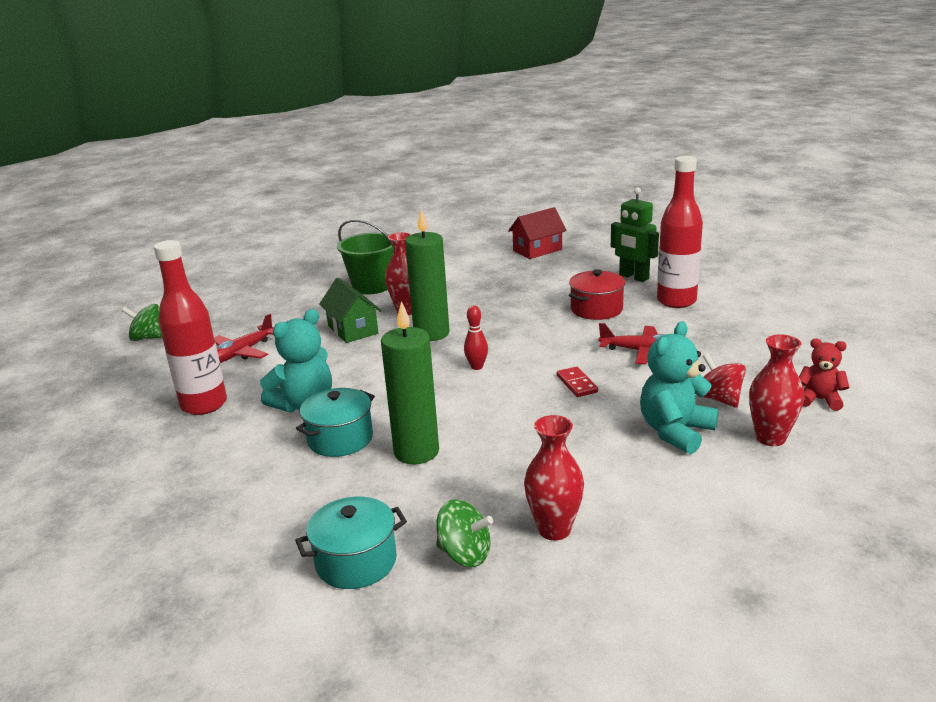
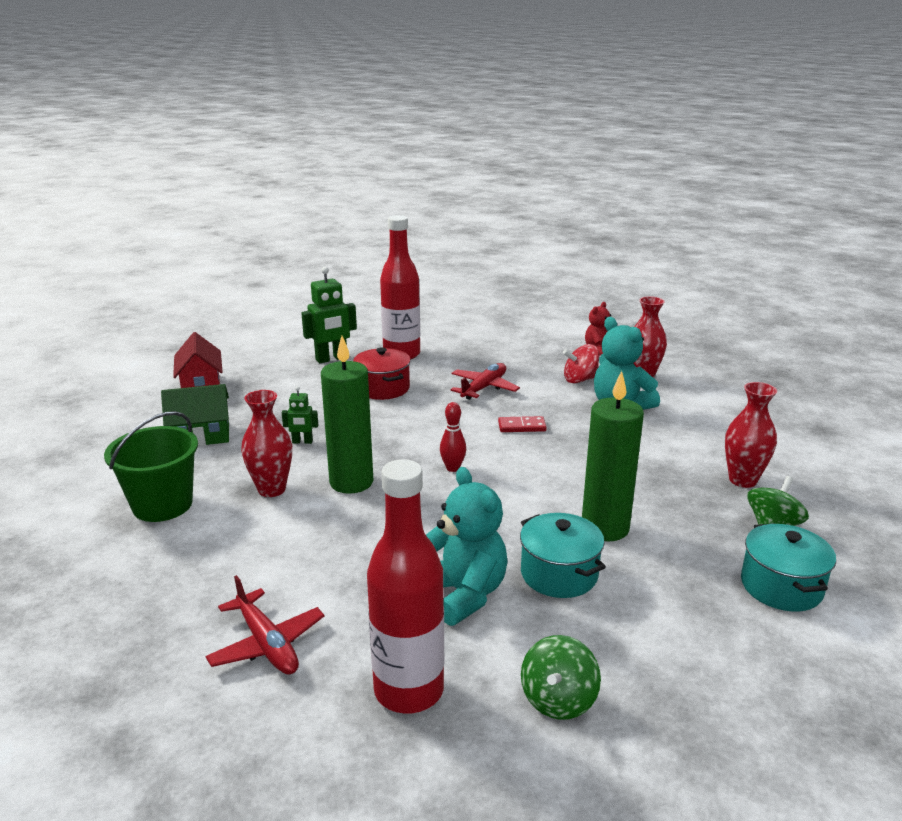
camera: 75 degrees left, 0 degrees up
(148, 338) = (93, 768): green spinning top -> green spinning top (558, 699)
(353, 329) = (286, 535): green house -> green house (201, 436)
(479, 303) = (302, 442): none -> green robot

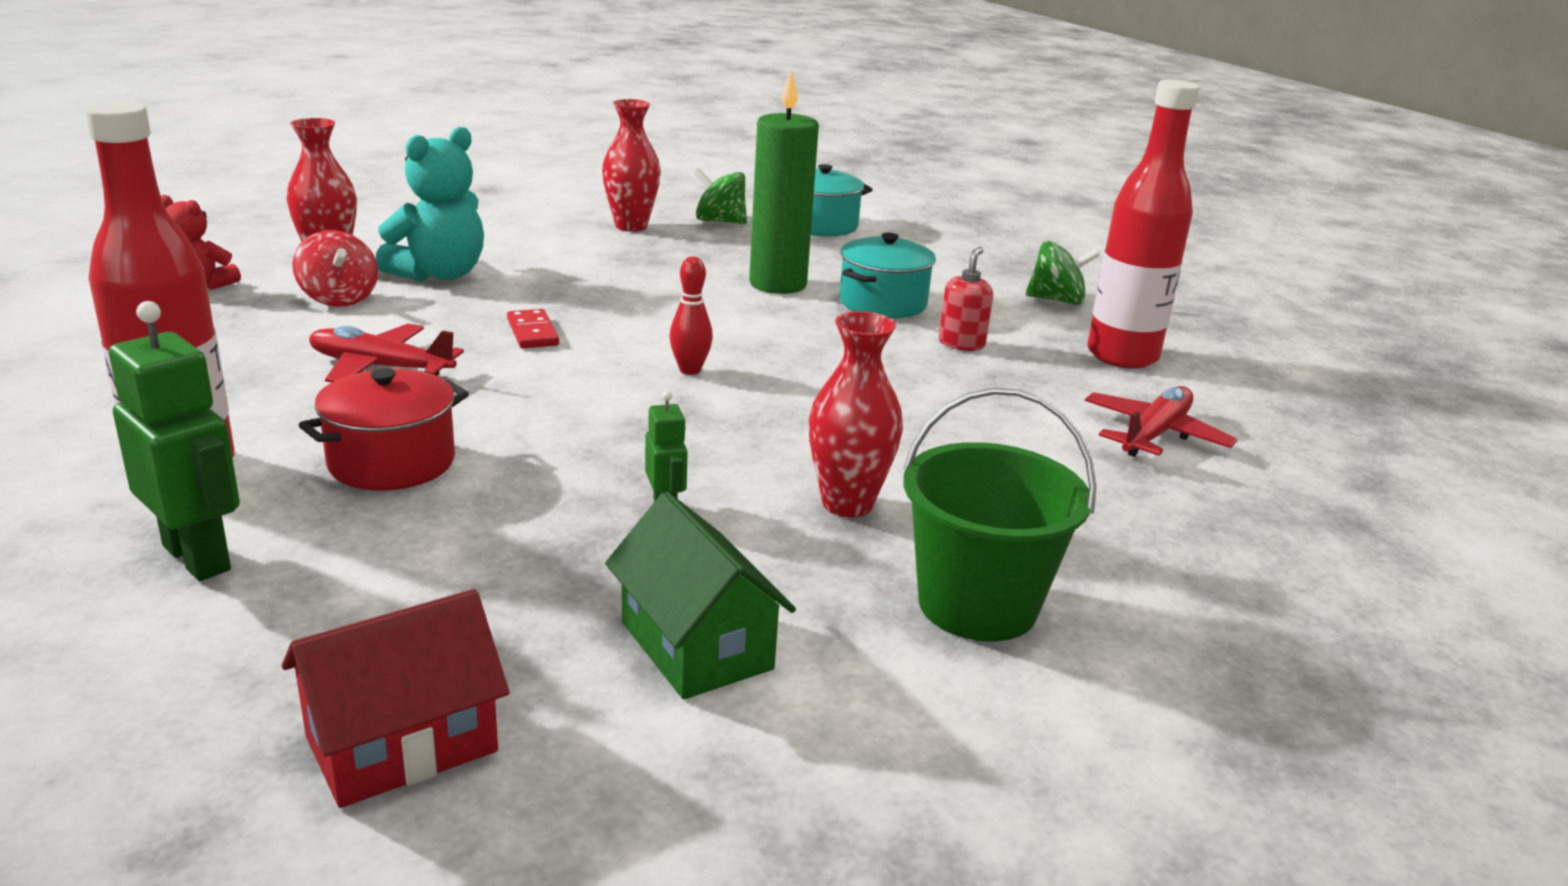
camera: 110 degrees left, 0 degrees up
(351, 482) = (778, 439): green candle -> none
(463, 594) = (961, 344): turquoise teddy bear -> red soap dispenser

